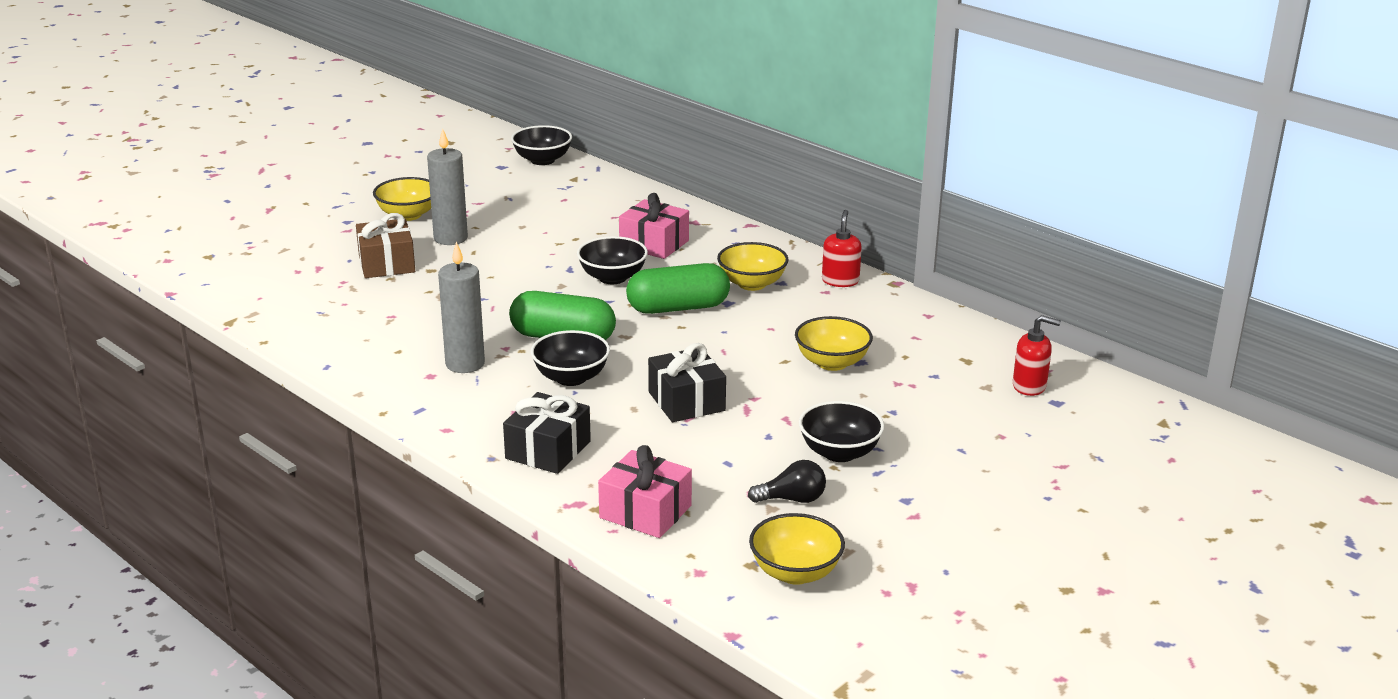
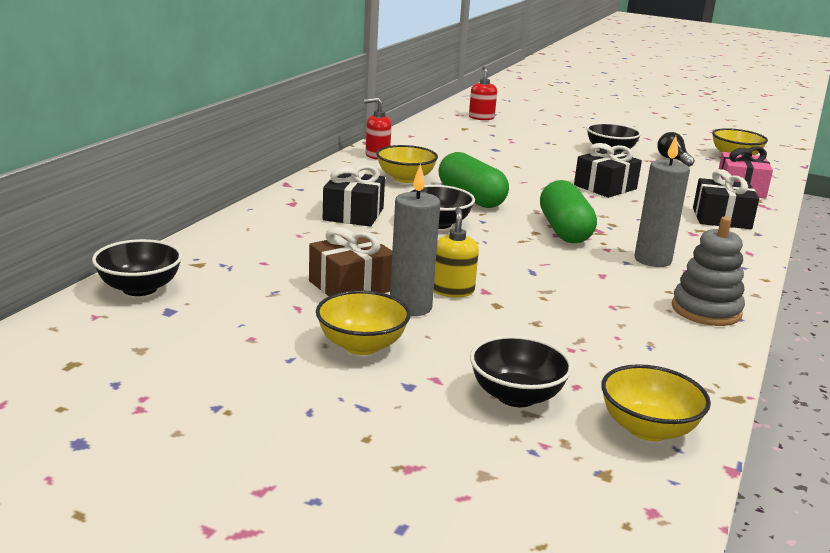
camera: 110 degrees left, 5 degrees down
(351, 356) = (706, 310): none -> grey stacking toy
(387, 263) = (504, 332): brown gift -> brown gift (351, 286)
(467, 258) = (452, 291): none -> yellow soap dispenser
(571, 378) = (621, 221): black bowl -> black bowl (516, 396)
(654, 244) = (353, 214): pink gift -> black gift
(832, 363) = (505, 155): yellow bowl -> yellow bowl (648, 429)

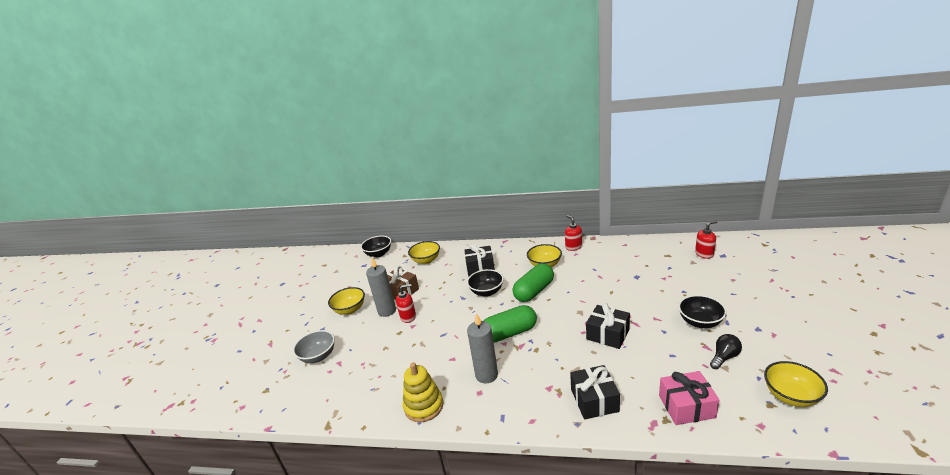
camera: 80 degrees right, 5 degrees up
(452, 291) = (408, 317): yellow soap dispenser -> red soap dispenser
(516, 396) = (318, 356): black bowl -> grey bowl
(648, 429) = (297, 398): yellow bowl -> yellow bowl (426, 260)
(706, 310) = (424, 406): grey stacking toy -> yellow stacking toy

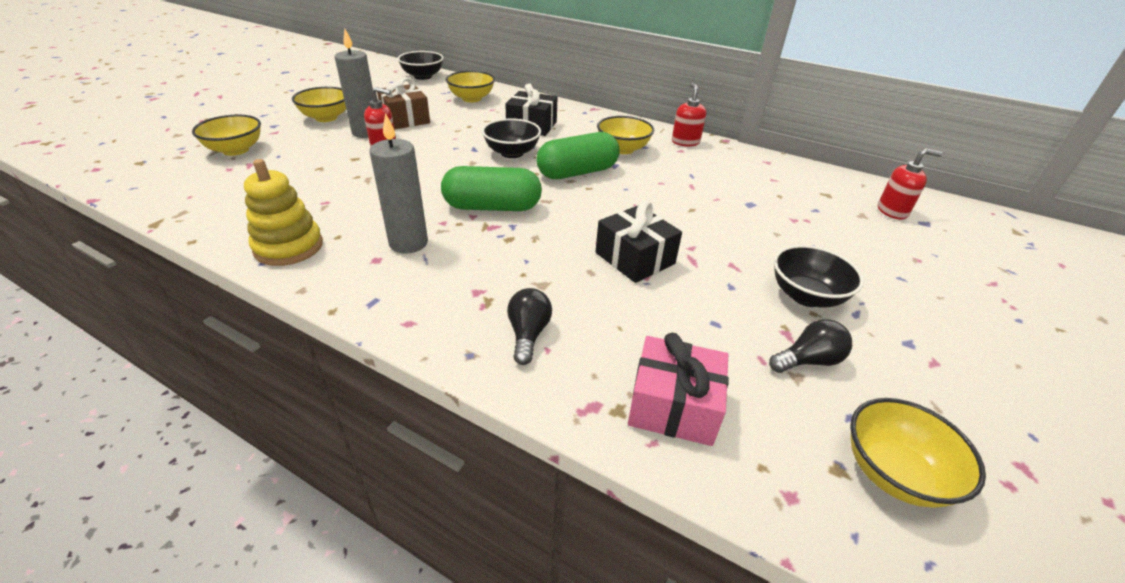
camera: 15 degrees right, 10 degrees up
(318, 356) = (235, 150): grey bowl -> yellow bowl
(594, 400) = (528, 334): black gift -> black light bulb

